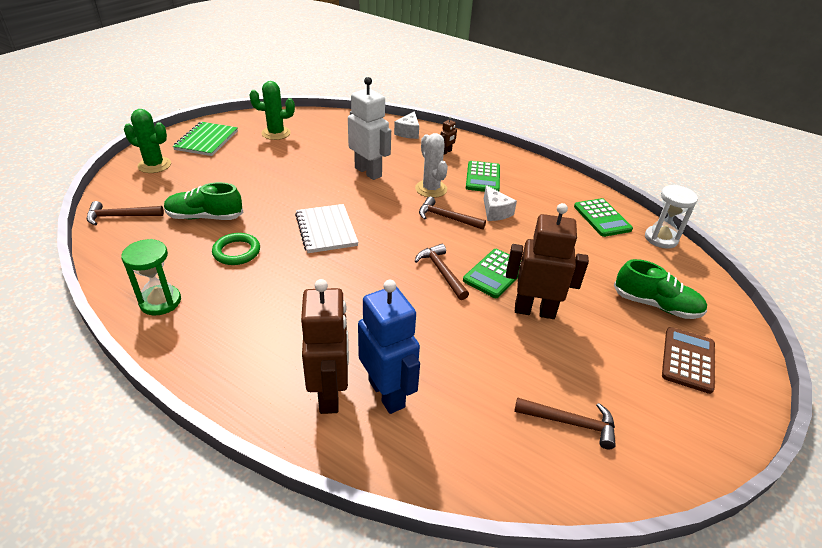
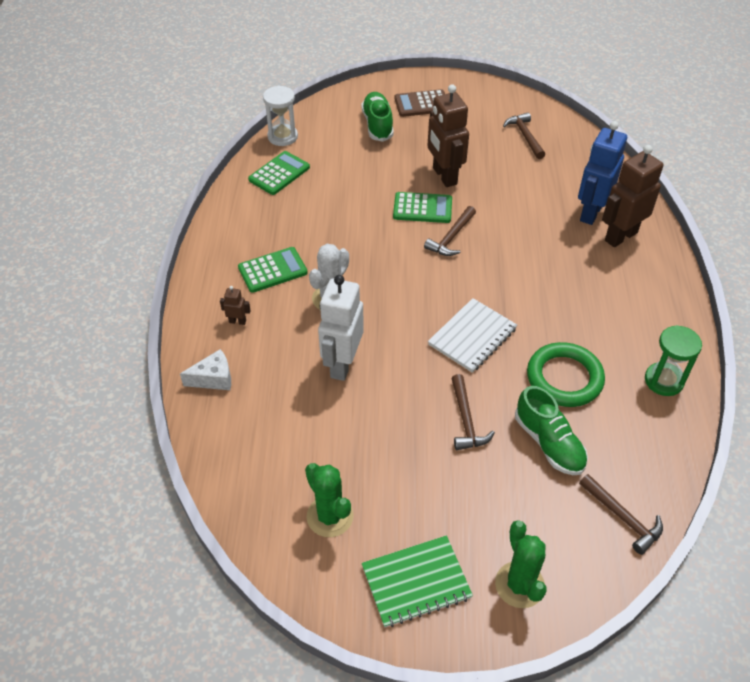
camera: 120 degrees left, 10 degrees up
(236, 252) = (564, 378): green ring -> green ring, size x1.51
(446, 218) = (372, 266): brown hammer -> brown hammer (466, 420)
(495, 212) = (331, 239): white cheese -> none

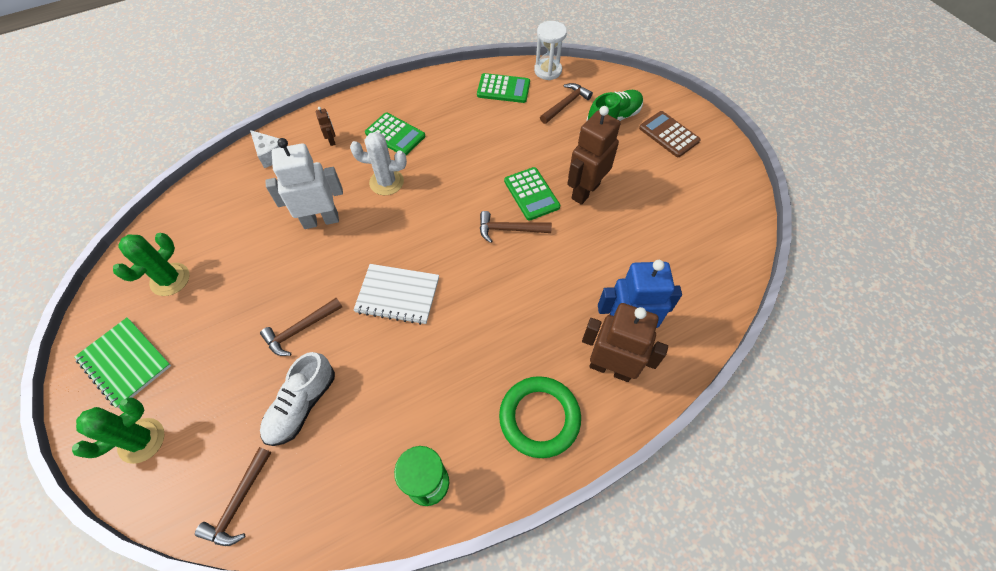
camera: 60 degrees right, 10 degrees up
(525, 136) = (694, 228): brown hammer -> brown hammer (566, 104)
(549, 443) = (302, 405): green shoe -> white shoe
(564, 378) = (385, 388): green ring -> green ring (539, 418)

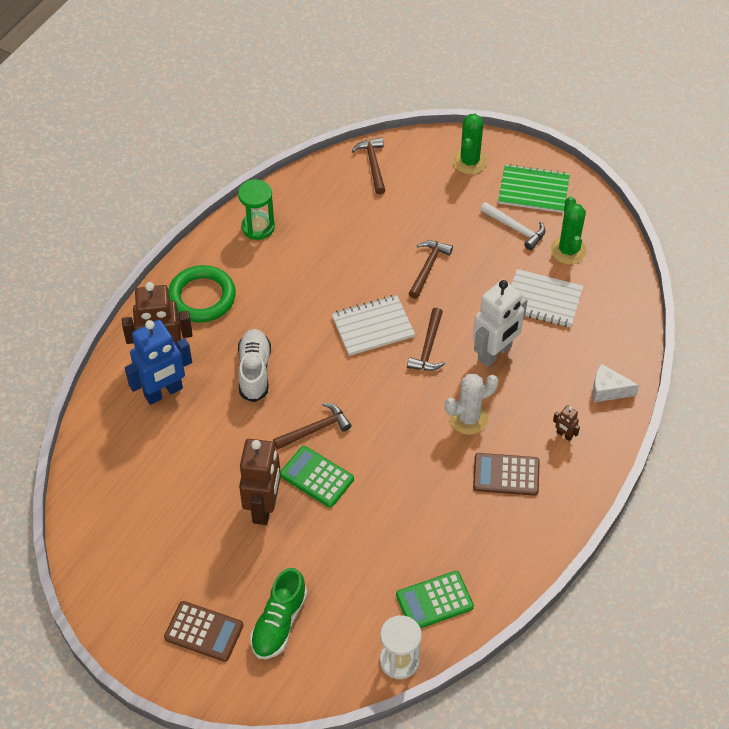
camera: 150 degrees right, 5 degrees down
(186, 327) = (516, 228): none -> white hammer
(239, 245) = (543, 300): none -> white notebook
(302, 405) = (381, 226): white shoe -> white shoe (254, 371)
(395, 135) = (506, 475): green calculator -> brown calculator
(566, 104) = (346, 616): brown hammer -> brown hammer (428, 347)

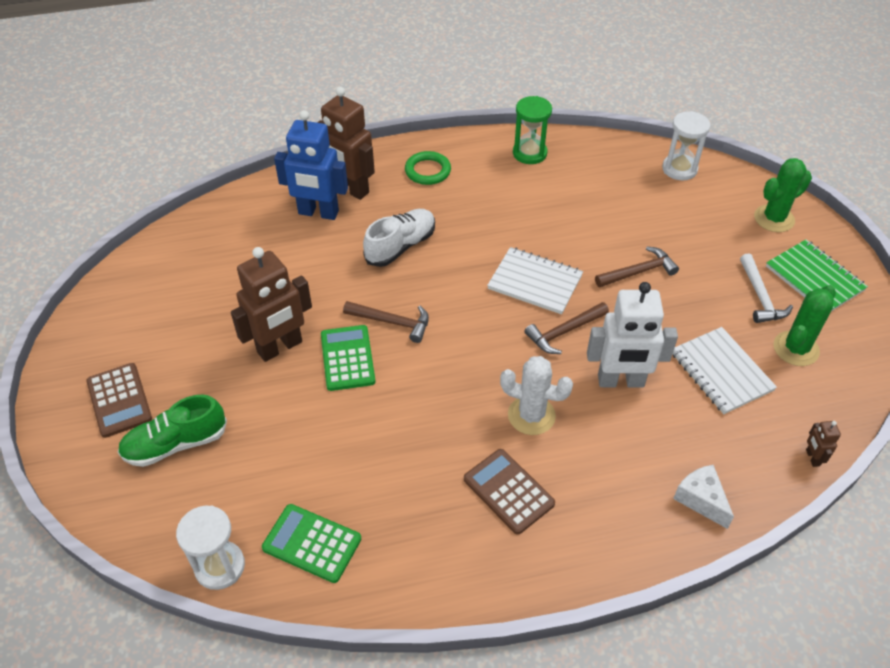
camera: 45 degrees right, 5 degrees down
(202, 297) = (428, 171): green ring -> green ring, size x0.66
(373, 165) = (679, 169): brown hammer -> white hourglass
(564, 435) = (607, 503): brown robot -> brown robot (812, 458)

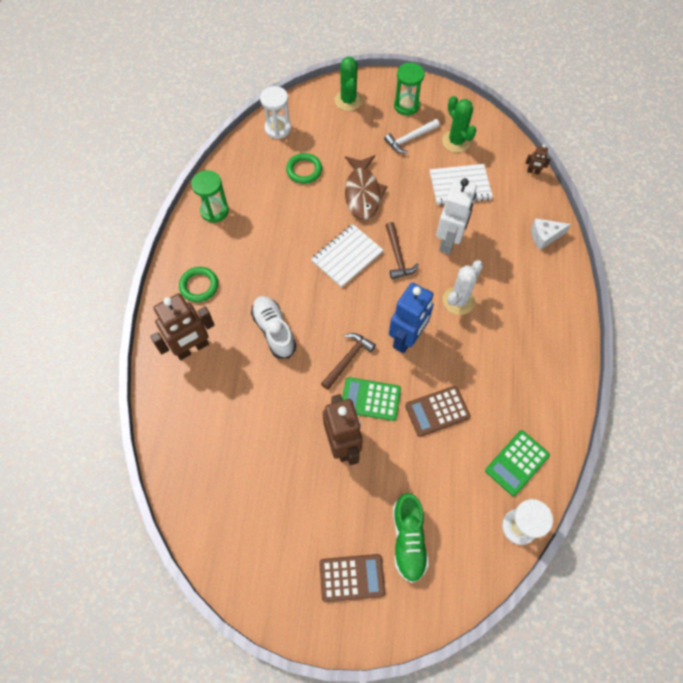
camera: 70 degrees left, 15 degrees up
(318, 213) = (209, 380): blue robot -> blue robot (406, 338)
(508, 491) = (511, 334): brown calculator -> brown calculator (437, 411)
(635, 209) = (304, 170): none -> green ring
(638, 272) = (362, 193): brown hammer -> brown fish
(760, 296) = (410, 139): white hammer -> white hammer turned 135 degrees clockwise
(814, 278) = (406, 105): green notebook -> green hourglass

